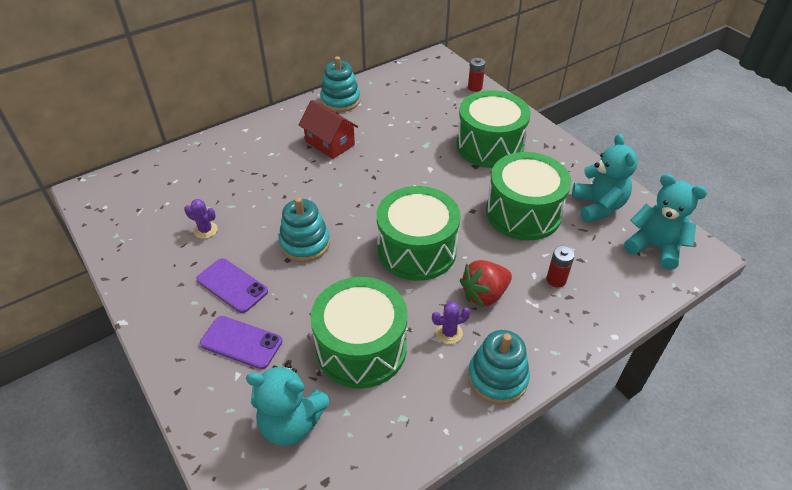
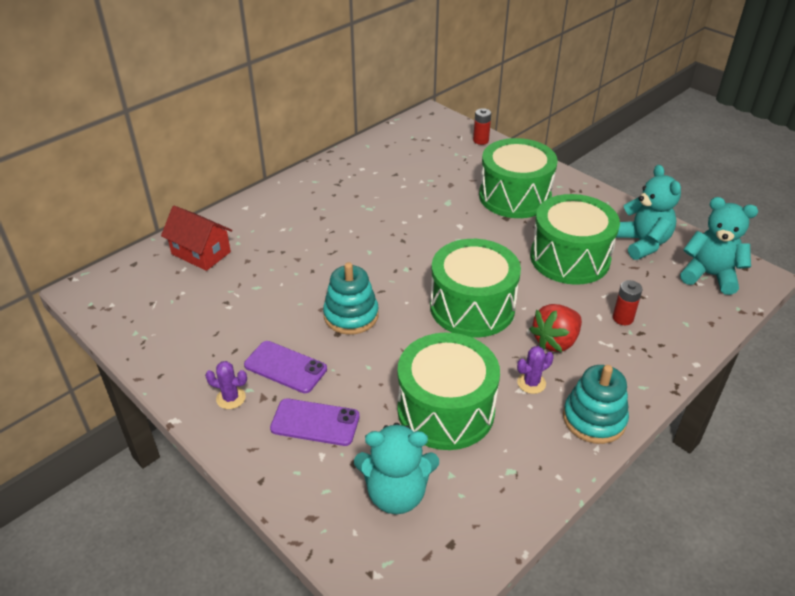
camera: 10 degrees left, 5 degrees down
(205, 230) = (236, 315): purple cactus -> purple cactus (231, 398)
(330, 143) = (344, 211): red house -> red house (201, 253)
(340, 100) = (341, 167): turquoise stacking toy -> none

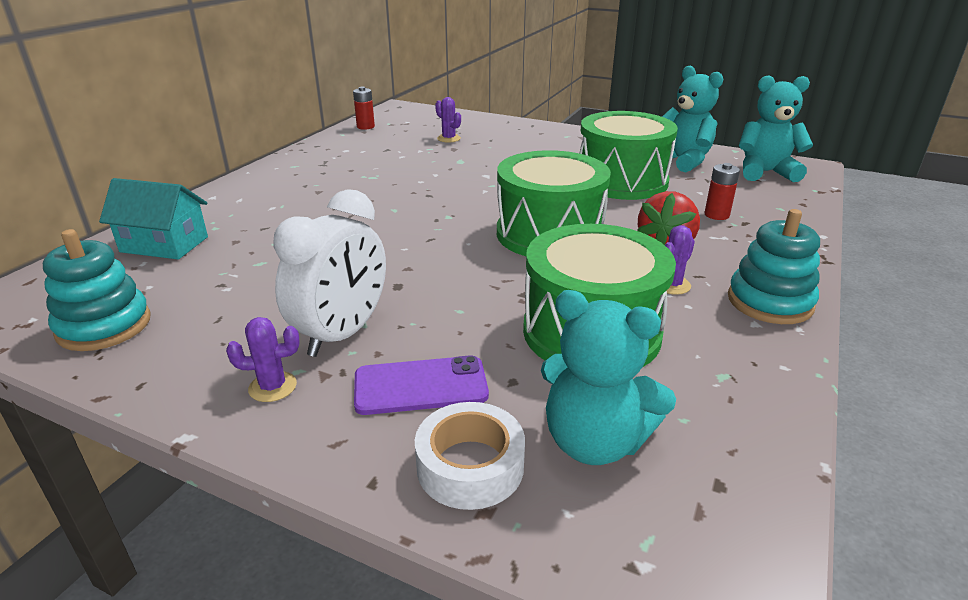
camera: 20 degrees left, 10 degrees down
(201, 253) = (164, 244): red house -> turquoise house
(285, 367) = (342, 334): purple phone -> white clock
(317, 487) = (470, 466): none -> white tape
(351, 315) = (405, 266): turquoise stacking toy -> turquoise stacking toy (104, 326)
(396, 493) = (594, 442): turquoise teddy bear -> turquoise teddy bear turned 45 degrees clockwise
(453, 169) = (448, 138): none -> purple cactus
(480, 140) = (463, 117): red battery -> red battery (365, 127)
(514, 196) = (528, 148): green drum -> none

